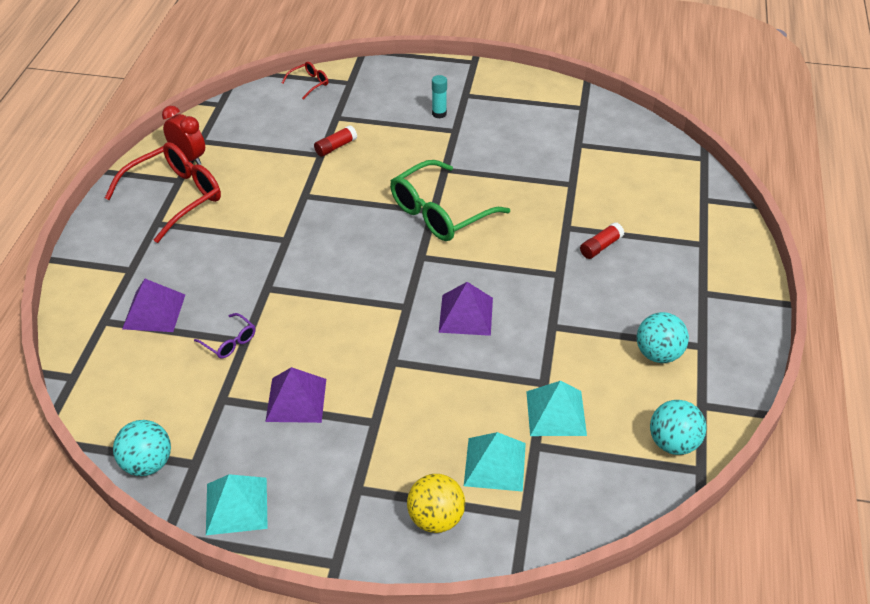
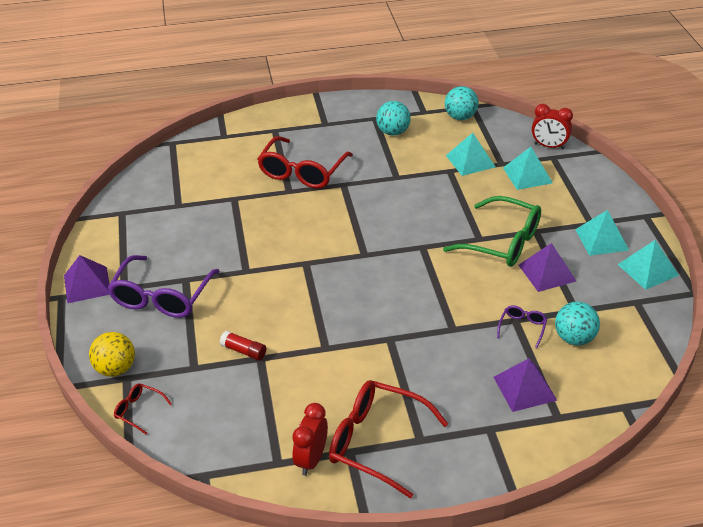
camera: 110 degrees left, 5 degrees down
(147, 464) = (657, 325): turquoise ball -> turquoise ball (574, 338)
(319, 484) = (601, 239): none -> turquoise pyramid
(436, 518) = (583, 187): yellow ball -> yellow ball (115, 369)
(439, 114) = (162, 296): turquoise glue stick -> purple glasses
(440, 212) = (305, 258): green glasses -> green glasses (502, 242)
(466, 314) = (411, 216): purple pyramid -> purple pyramid (87, 284)
(554, 523) = (549, 146): none -> red clock
(600, 247) = (302, 171): red glue stick -> red glasses

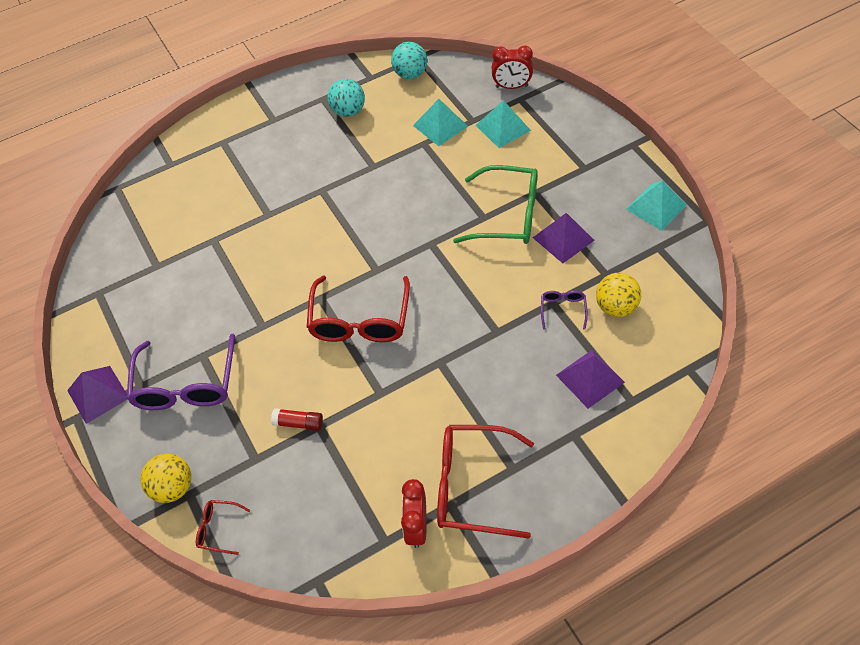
camera: 15 degrees left, 15 degrees up
(302, 171) = (273, 186): red glasses -> red glasses (360, 320)
(574, 338) = (616, 307): turquoise ball -> yellow ball
(601, 239) = (601, 184): turquoise pyramid -> none

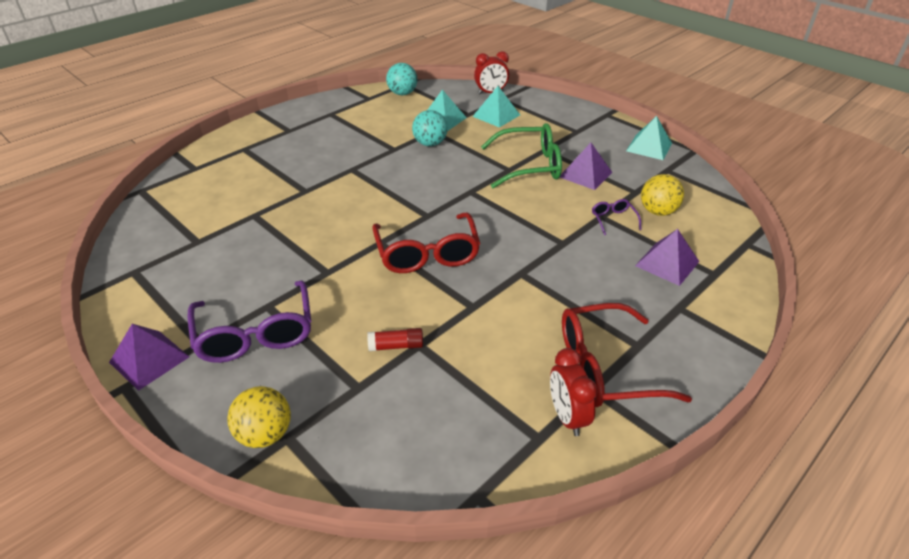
camera: 20 degrees left, 15 degrees down
(219, 529) = (336, 466): red glasses -> none
(348, 111) = (357, 119): turquoise ball -> turquoise ball (430, 144)

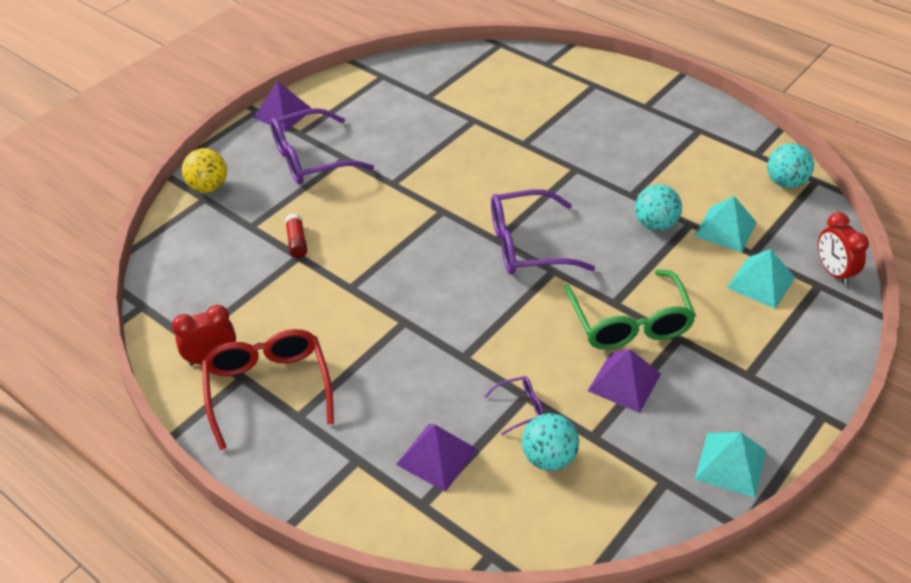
camera: 85 degrees right, 5 degrees up
(427, 253) = (430, 246): red glasses -> none
(438, 200) = (528, 245): none -> purple glasses
(657, 211) = (549, 458): yellow ball -> turquoise ball

